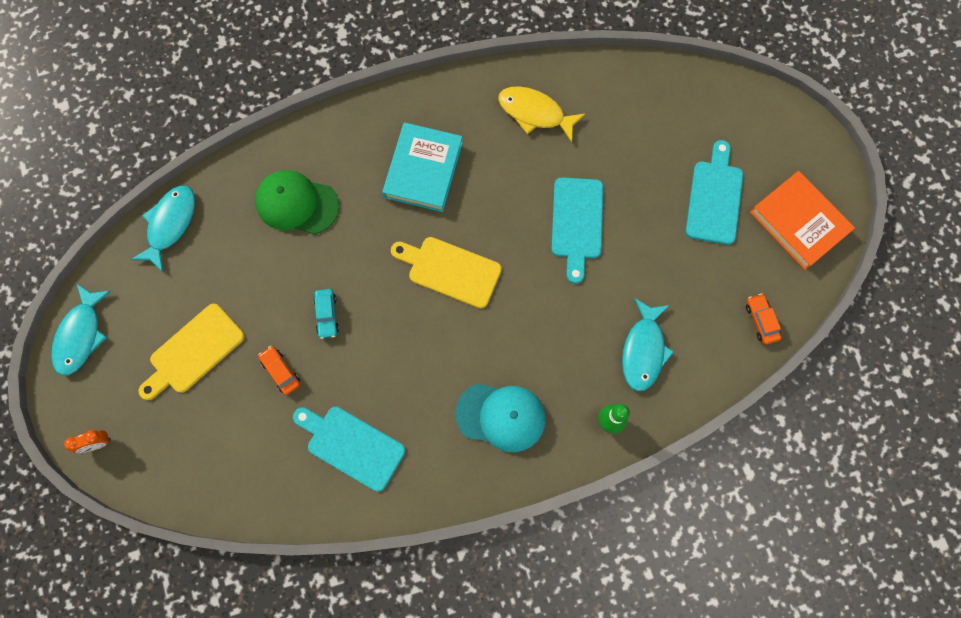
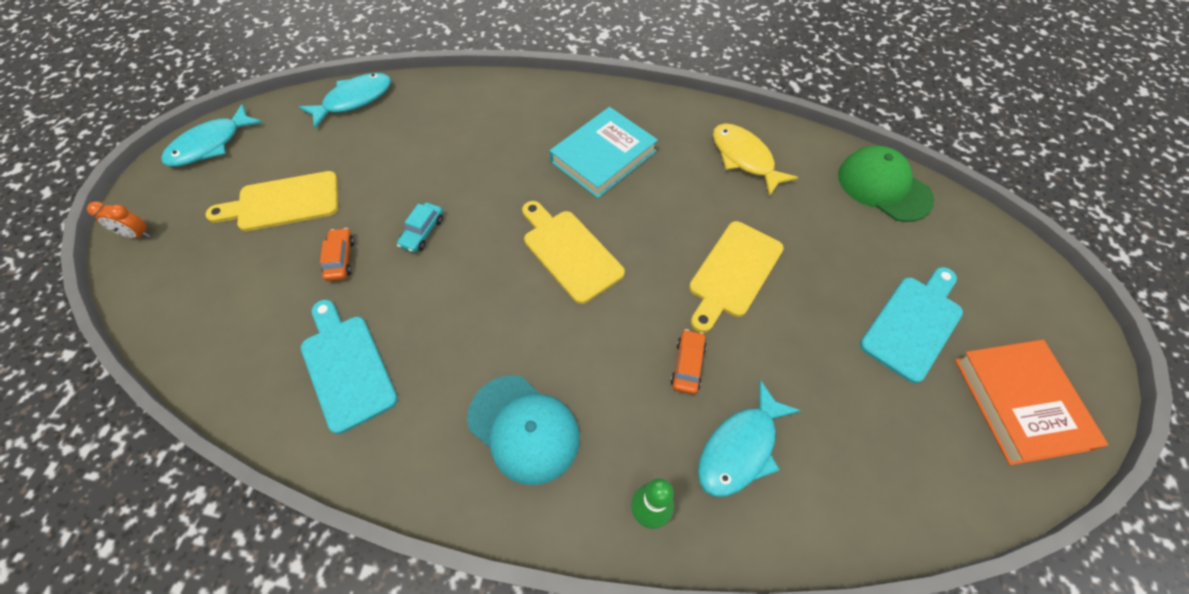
camera: 30 degrees right, 15 degrees down
(297, 203) = (469, 132): green cap -> green cap (883, 187)
(577, 223) = (733, 273): turquoise cutting board -> yellow cutting board
(761, 321) = (920, 497): orange car -> orange car (687, 365)

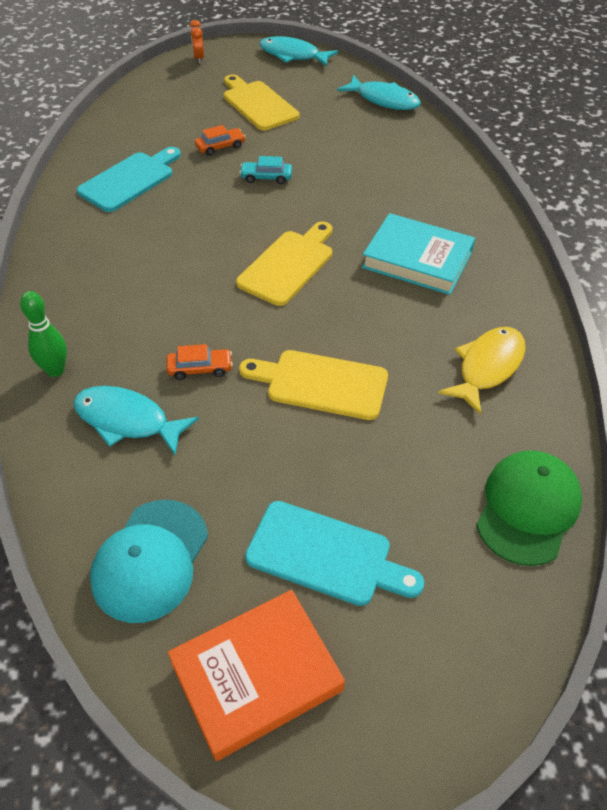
camera: 70 degrees right, 10 degrees down
(523, 428) = (107, 282): turquoise cap -> turquoise cap (150, 560)

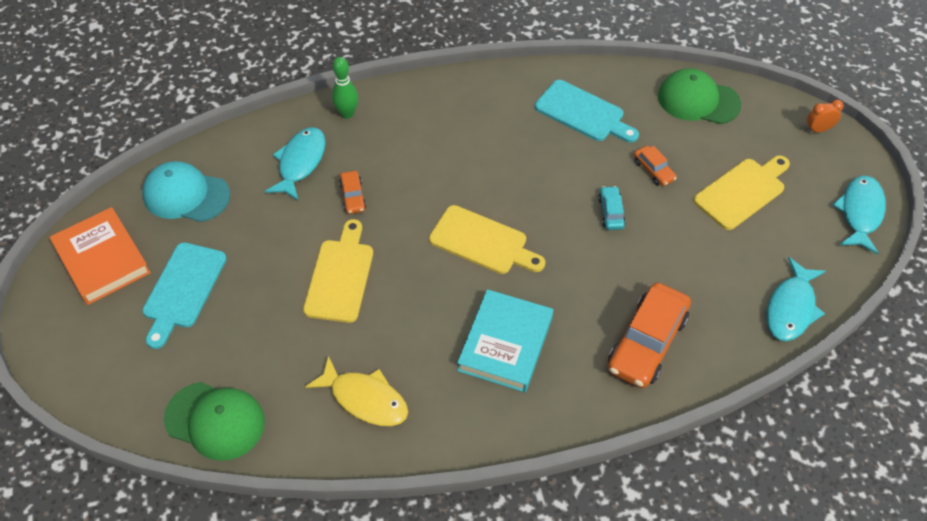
camera: 85 degrees right, 5 degrees up
(140, 111) = (698, 100): none -> green cap
(417, 175) = (647, 343): none -> orange car

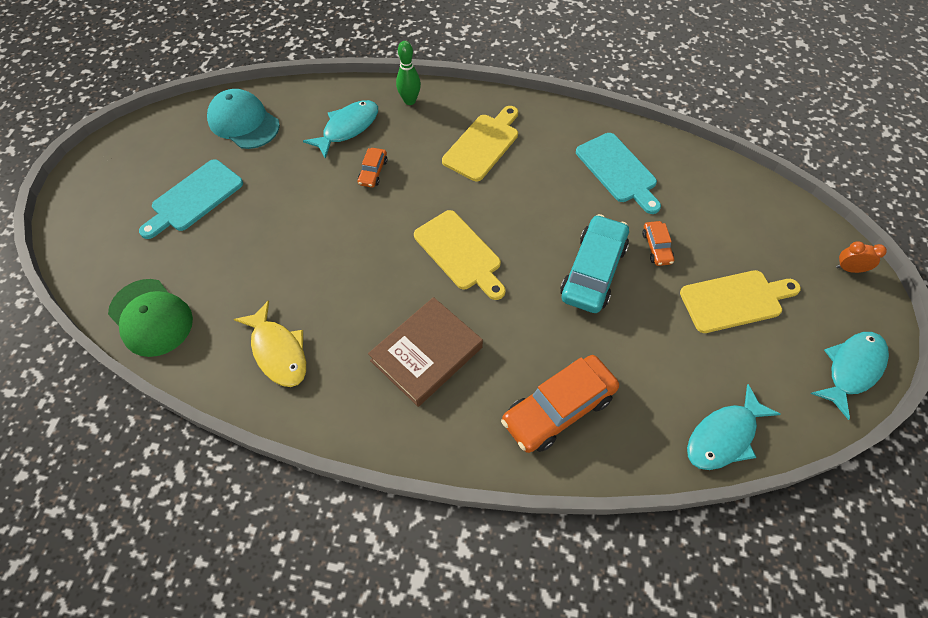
camera: 25 degrees right, 5 degrees up
(102, 259) = (151, 150): orange book -> none
(340, 276) = (322, 236): yellow cutting board -> yellow cutting board (483, 145)
(505, 344) = (426, 354): turquoise book -> brown book
(611, 212) = (593, 271): turquoise car -> turquoise car, size x2.08
(698, 100) = (737, 197): green cap -> none

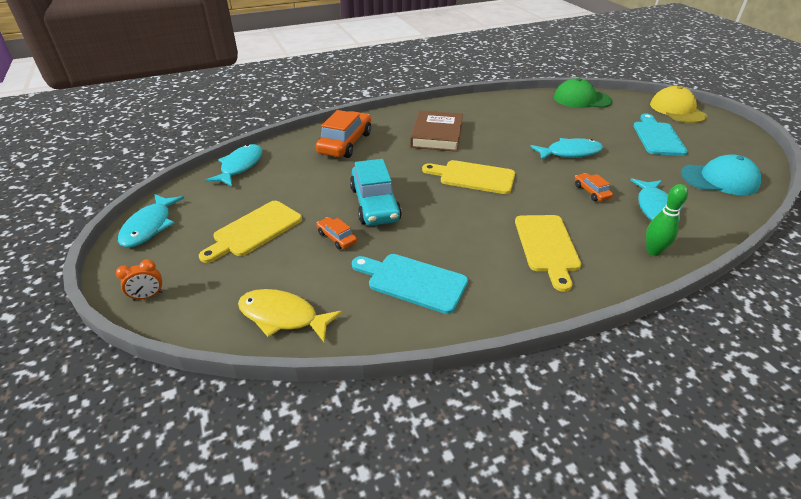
camera: 145 degrees right, 20 degrees down
(89, 224) = (677, 110): none -> yellow cap
(278, 351) = (508, 111): yellow fish -> yellow fish (283, 316)
(318, 229) = (570, 153): none -> turquoise fish

